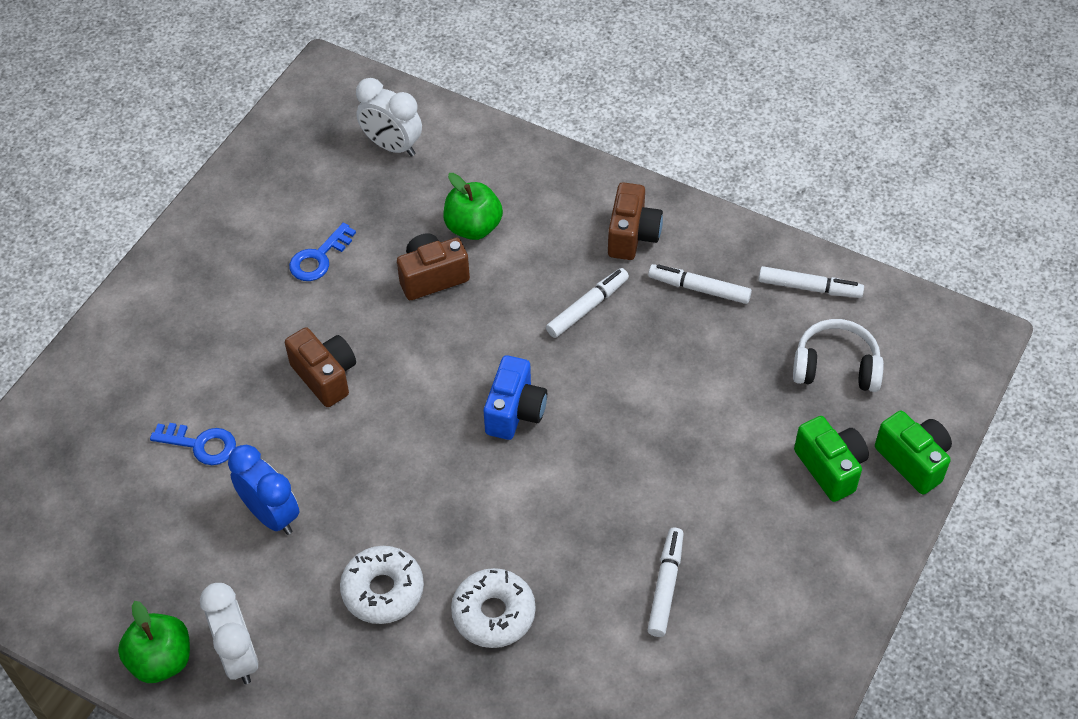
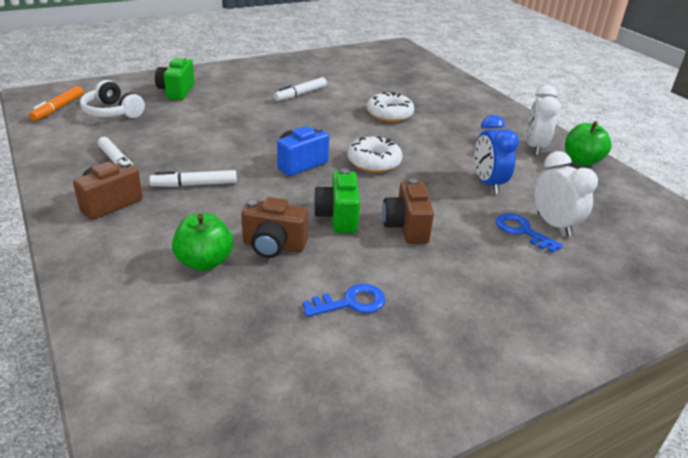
camera: 150 degrees left, 20 degrees down
(383, 590) = (440, 138): white donut -> white donut (374, 162)
(392, 146) = (189, 368): white clock -> white clock (554, 225)
(809, 287) = (64, 139): white marker -> none
(903, 332) = (58, 108): none -> orange marker
(913, 461) = (140, 81): green camera -> green camera (338, 217)

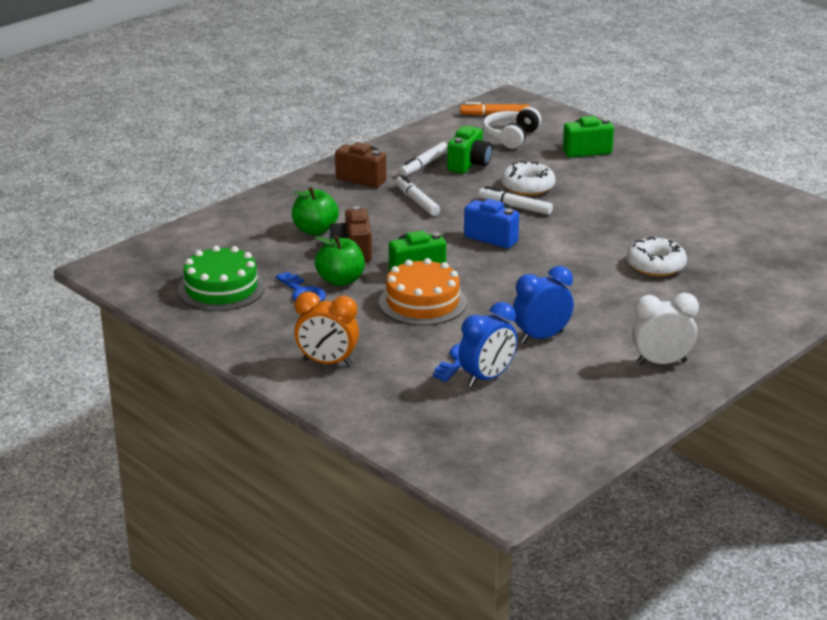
camera: 75 degrees right, 5 degrees down
(145, 142) = (469, 164): none -> green camera
(301, 94) = (653, 209): white marker -> white marker (515, 207)
(308, 374) = (221, 288): none -> green cake
(374, 162) = (531, 272): white donut -> white donut (527, 187)
(406, 227) = (422, 302): brown camera -> orange cake
(516, 316) = (327, 362): none -> orange clock
(554, 225) = (487, 378): white clock -> blue clock
(581, 161) = (655, 395): green apple -> green apple (340, 280)

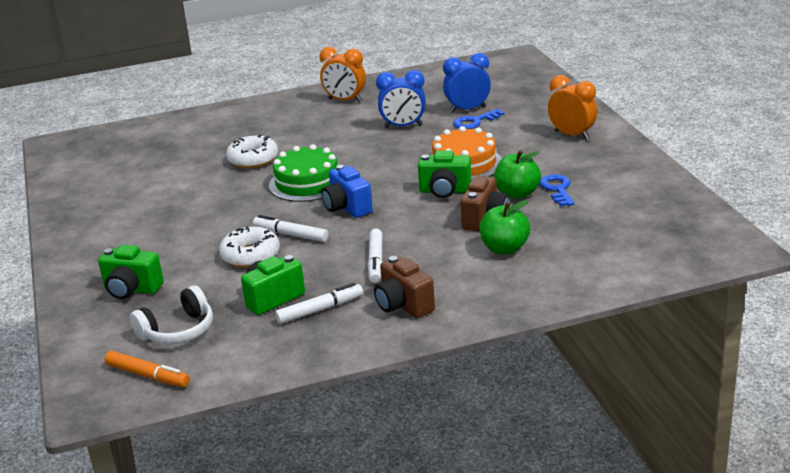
camera: 150 degrees left, 0 degrees up
(221, 288) = (629, 205): green cake -> green cake (307, 183)
(515, 207) = (291, 235): white marker -> white marker turned 150 degrees clockwise
(661, 362) = (345, 100): white clock -> orange clock

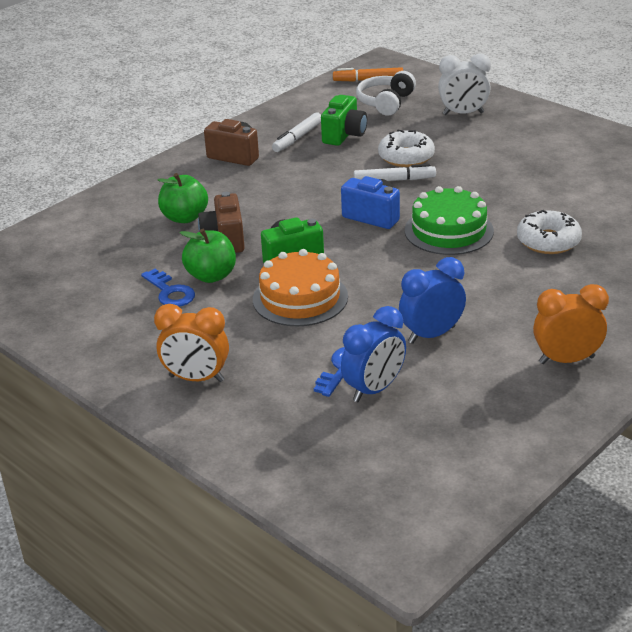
camera: 150 degrees right, 5 degrees up
(132, 290) = (463, 113): green camera -> white clock
(376, 261) = (291, 179): white marker -> none

